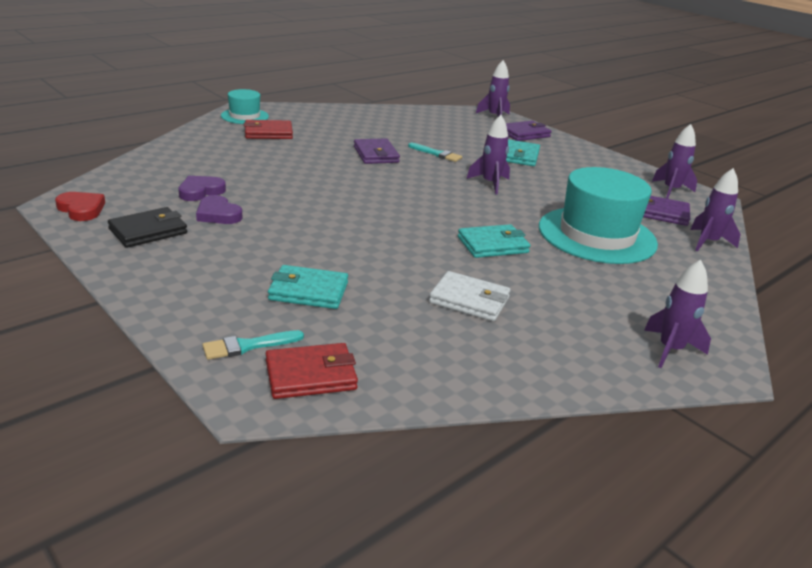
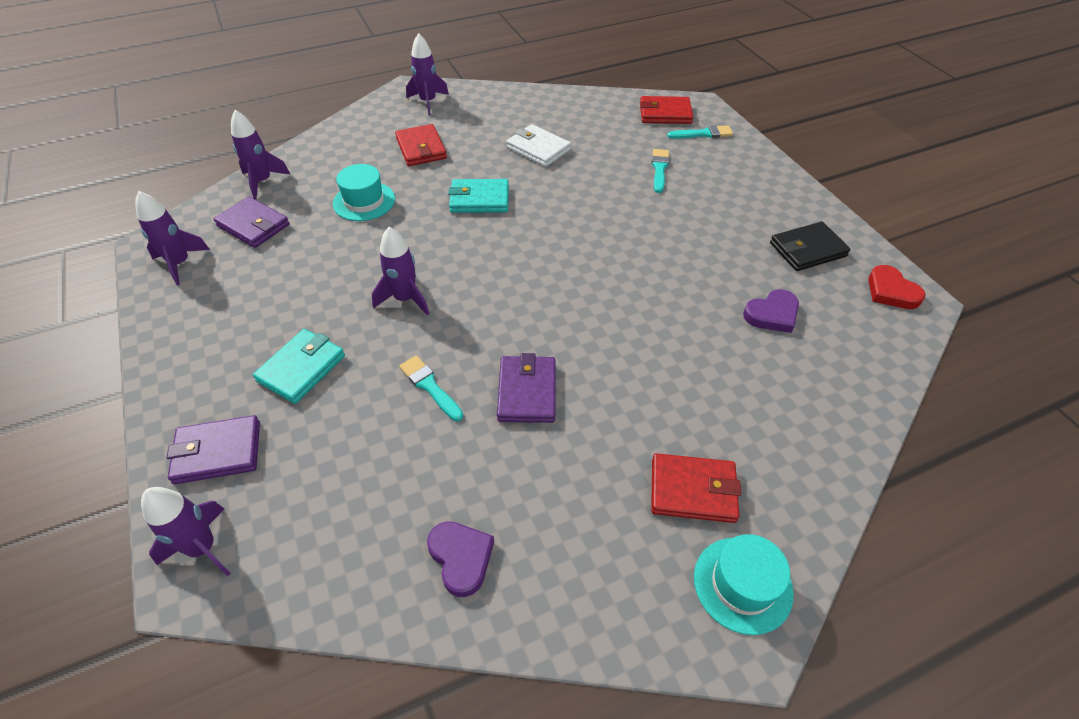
camera: 160 degrees left, 20 degrees up
(218, 214) = (744, 269): purple heart -> purple heart (461, 558)
(308, 291) = (659, 169): turquoise wallet -> turquoise brush
(597, 235) = (364, 201): turquoise hat -> turquoise hat, size x0.52
(603, 287) = (421, 148): none -> red wallet

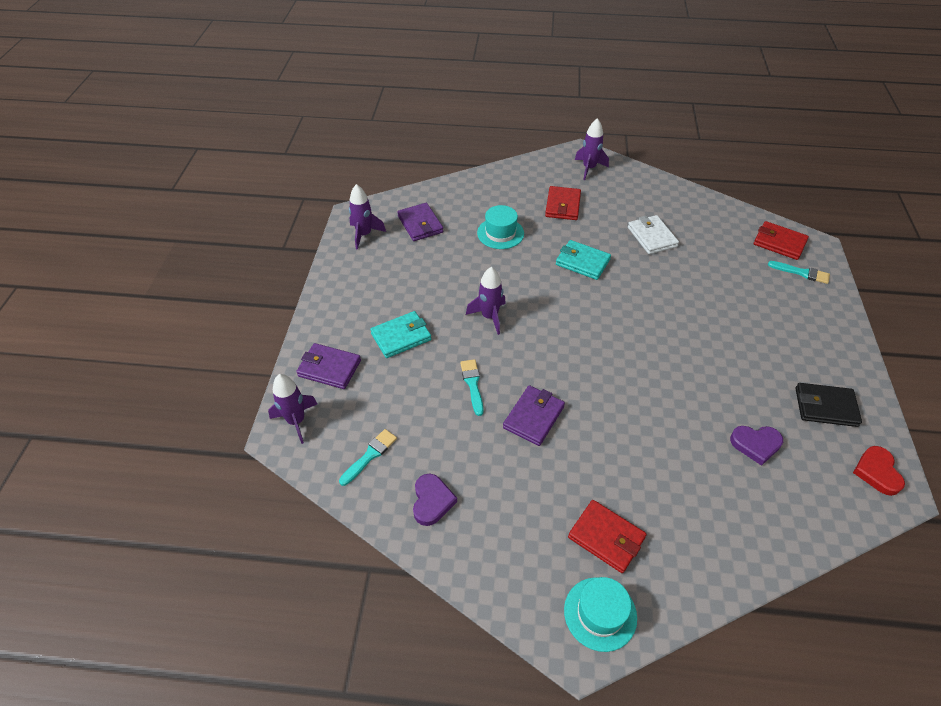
camera: 30 degrees right, 0 degrees up
(263, 182) = (441, 193): purple rocket -> none
(659, 169) = (741, 289): turquoise brush -> turquoise brush (370, 455)

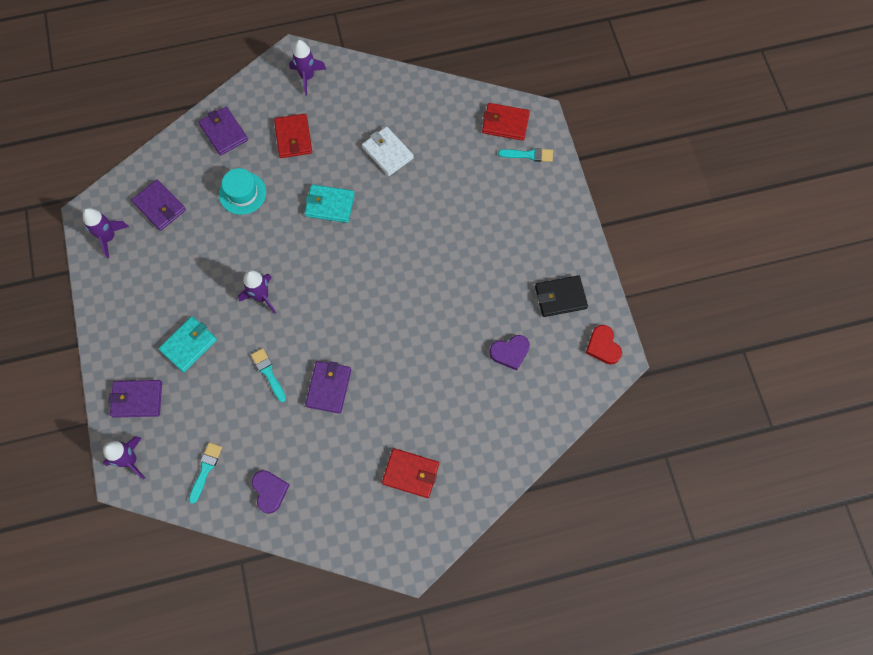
camera: 20 degrees left, 20 degrees up
(499, 188) = (224, 132): none -> purple wallet
(600, 613) = (419, 533): turquoise hat -> none

